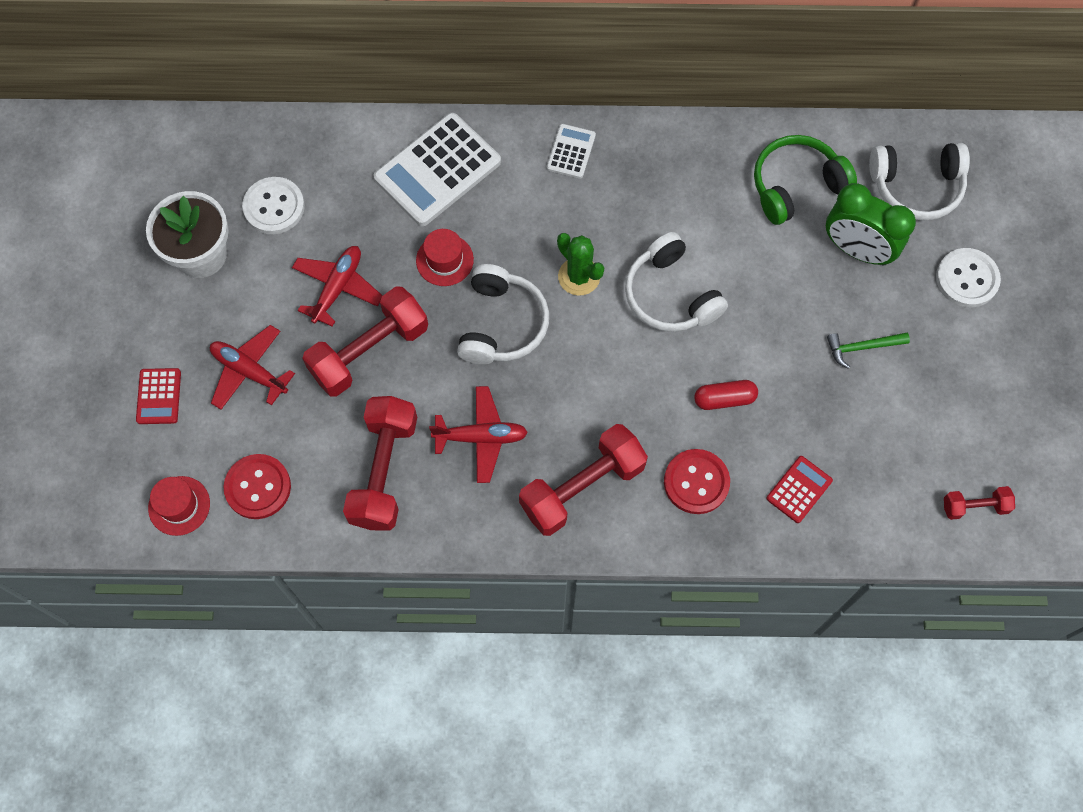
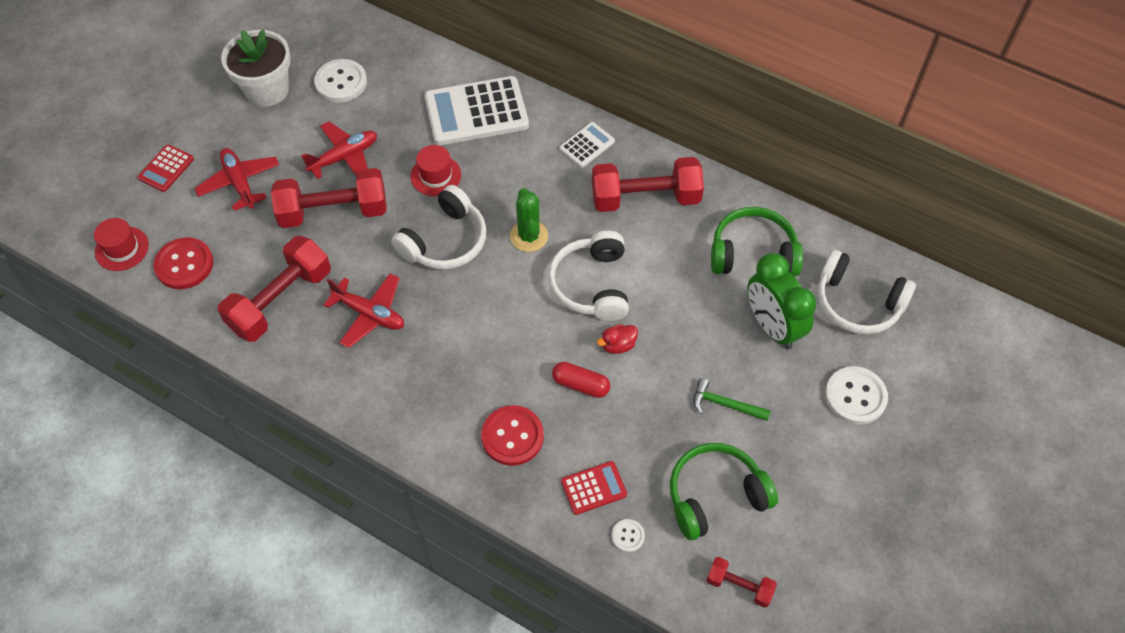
camera: 30 degrees right, 10 degrees down
(582, 487) = (419, 391): red dumbbell -> red dumbbell (645, 198)
(733, 342) = (618, 345): none -> red duck
(856, 516) = (628, 536): none -> white button
(905, 437) = (715, 495): none -> green headphones

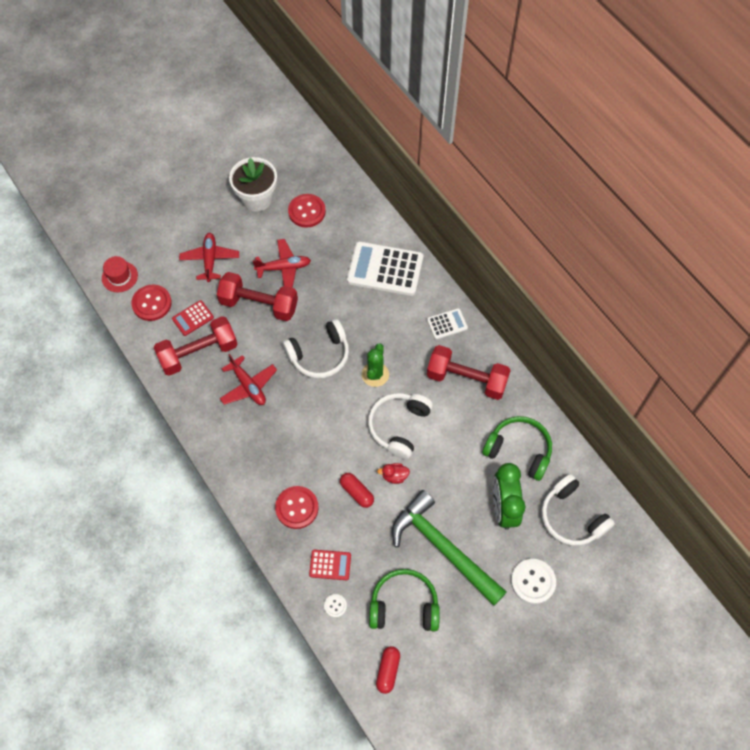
camera: 25 degrees right, 5 degrees up
(166, 168) = (169, 231): red calculator -> red calculator (193, 318)
(341, 82) = (307, 211): white button -> red button
(436, 175) = (336, 305): red hat -> none
(725, 404) = (443, 547): green hammer -> green hammer, size x2.38
(739, 586) = (388, 671): red dumbbell -> red capsule

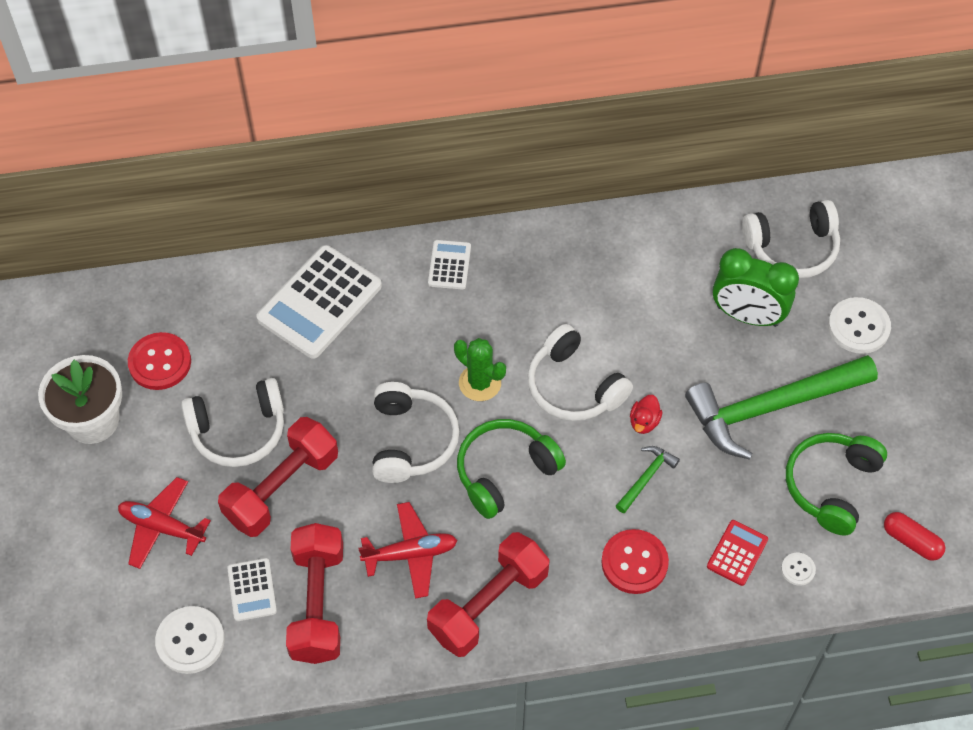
camera: 65 degrees left, 5 degrees down
(119, 277) = (111, 673): red hat -> none
(152, 303) = (190, 641): red button -> white button
(193, 318) = (252, 590): red calculator -> white calculator
(283, 268) = (238, 431): red plane -> white headphones
(357, 492) = (646, 477): red capsule -> green hammer
(466, 379) = (545, 278): red dumbbell -> red dumbbell (488, 604)
(519, 450) = (676, 264): green headphones -> green headphones (505, 472)

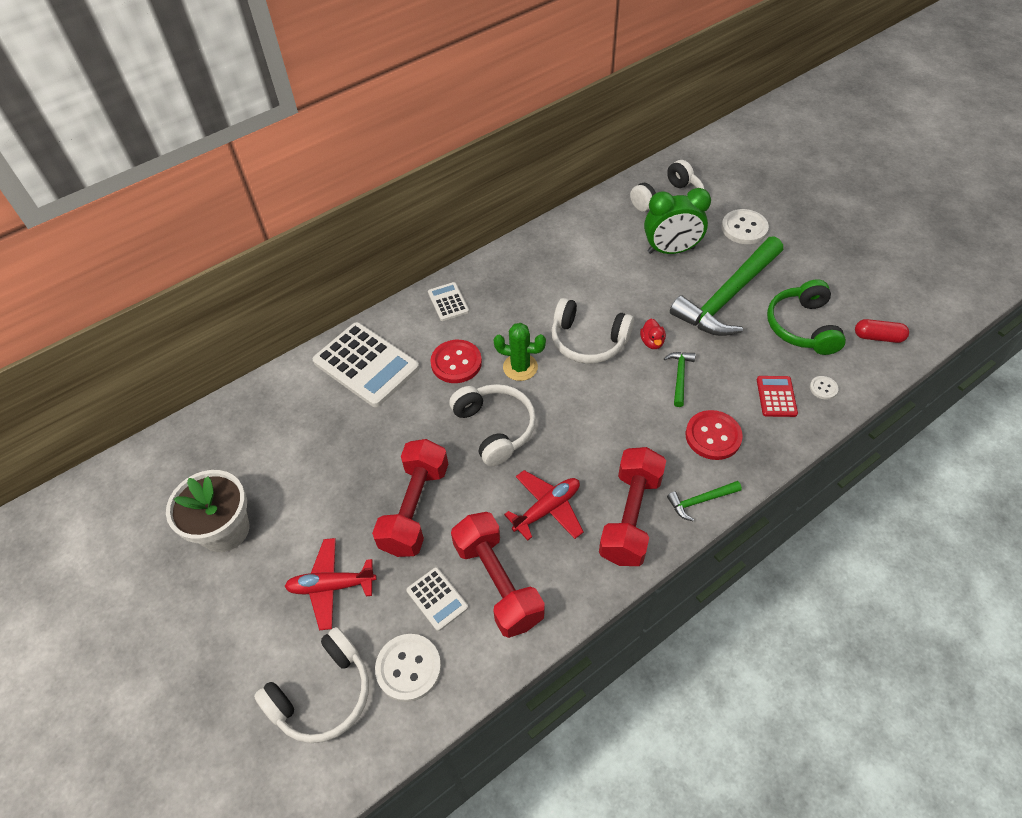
camera: 25 degrees left, 5 degrees down
(160, 362) = (260, 461): red button -> red button (456, 363)
(238, 431) = (355, 482): white headphones -> white headphones (323, 694)
(319, 302) = (366, 365): white calculator -> white calculator turned 60 degrees counterclockwise
(505, 472) = (578, 418): green headphones -> none
(571, 624) = (700, 501): none -> green hammer

